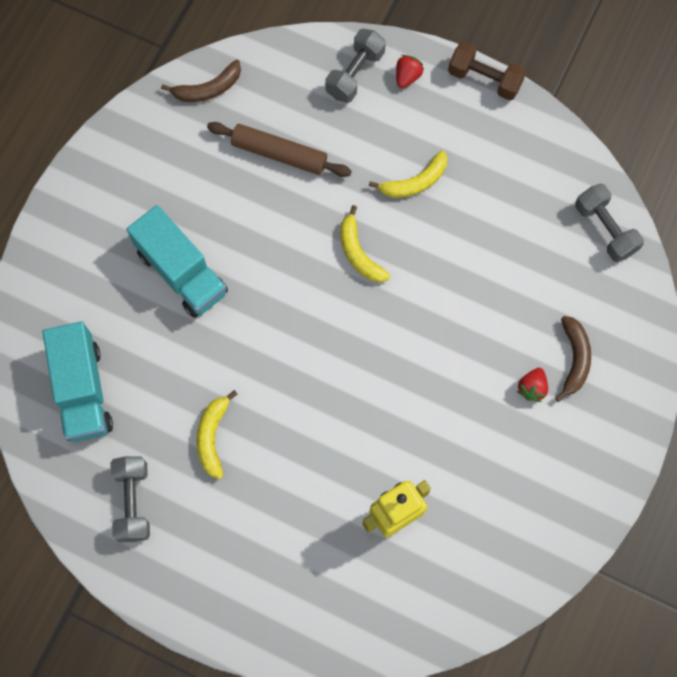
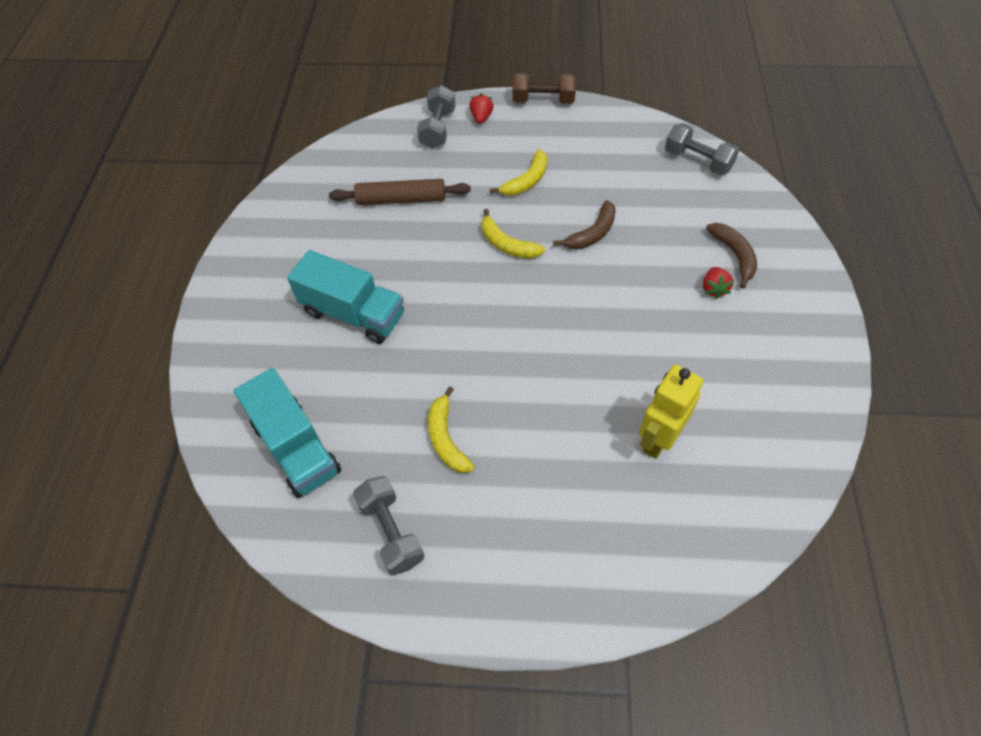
camera: 20 degrees left, 15 degrees down
(208, 89) = (318, 176): brown banana -> brown banana (592, 233)

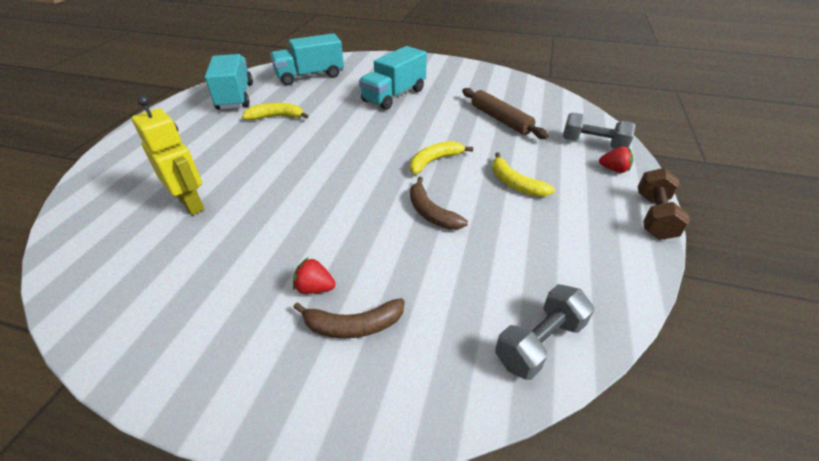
camera: 100 degrees right, 15 degrees down
(391, 531) = (235, 96): grey dumbbell -> turquoise truck
(401, 199) = (500, 119): brown rolling pin -> brown rolling pin turned 45 degrees counterclockwise

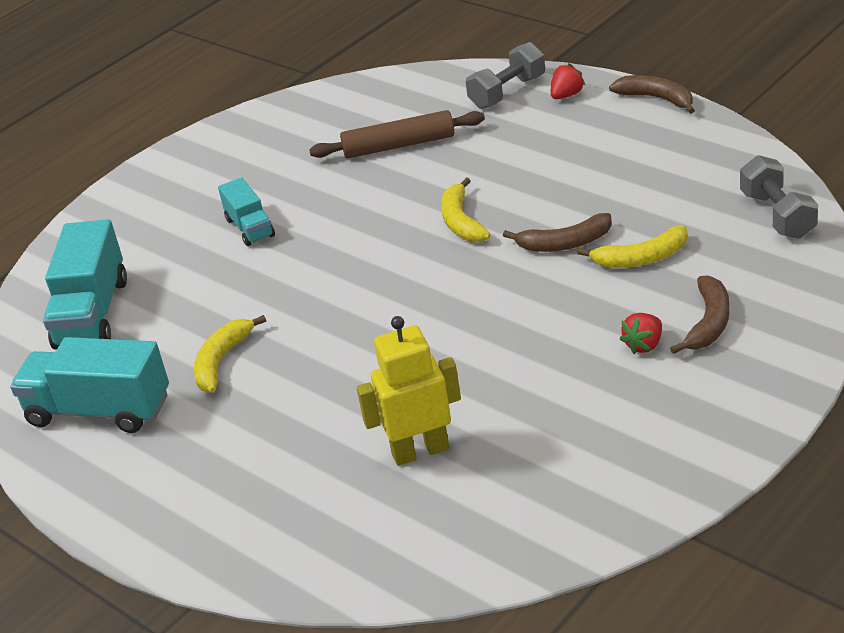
camera: 60 degrees left, 5 degrees down
(394, 95) = (250, 228): turquoise truck -> turquoise truck, size x0.58
(514, 183) = (548, 170): yellow banana -> yellow banana (641, 258)
(654, 216) = (657, 98): brown dumbbell -> brown banana

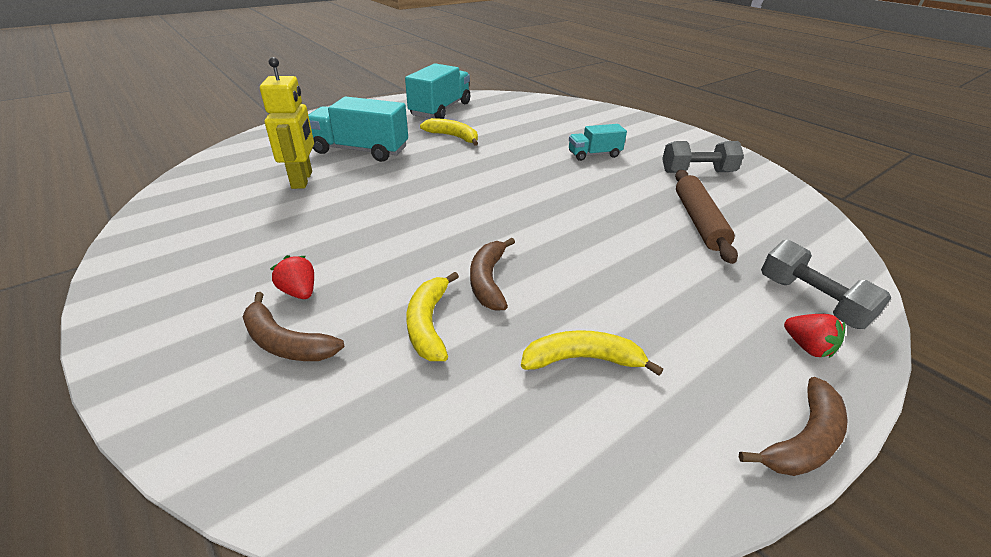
camera: 95 degrees right, 0 degrees up
(92, 313) = (528, 112): turquoise truck -> turquoise truck (360, 150)
(461, 221) = (557, 233): yellow banana -> yellow banana (582, 359)
(777, 215) = (432, 484): grey dumbbell -> grey dumbbell (697, 172)

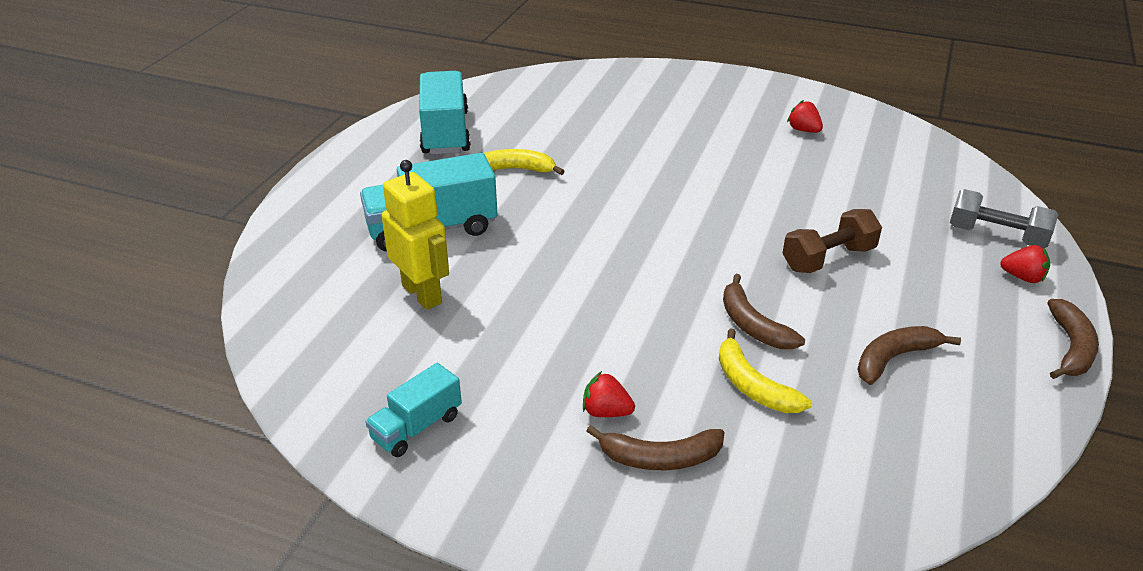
camera: 30 degrees left, 0 degrees up
(582, 359) = (894, 358): yellow banana -> brown banana
(594, 154) = (689, 141): turquoise truck -> turquoise truck (416, 427)
(614, 259) = (828, 258): none -> brown dumbbell
(697, 172) = (803, 130): grey dumbbell -> red strawberry
(698, 221) = (855, 189): brown rolling pin -> none

